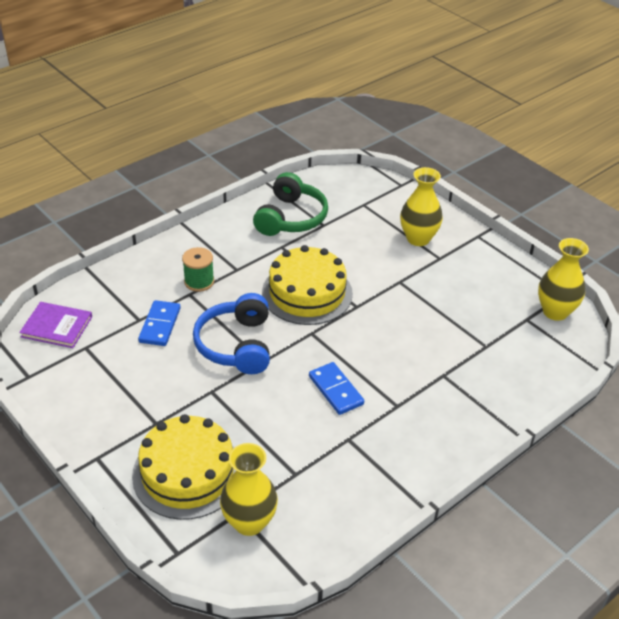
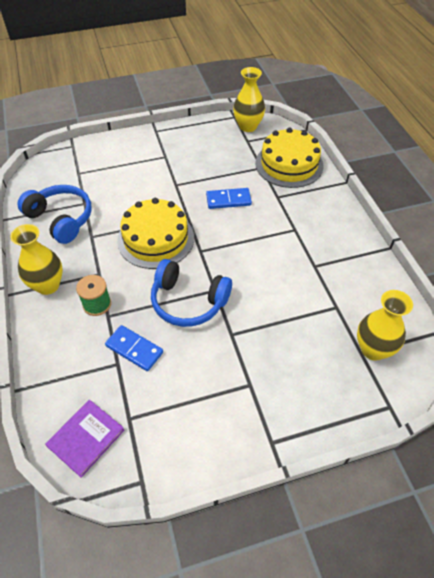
camera: 65 degrees left, 10 degrees up
(187, 473) = (312, 376): yellow cake -> yellow cake (289, 164)
(291, 218) = (61, 219): green headphones -> blue headphones
(335, 390) = (266, 257): blue domino -> blue domino (228, 200)
(418, 238) = (138, 159): yellow vase -> yellow vase (48, 285)

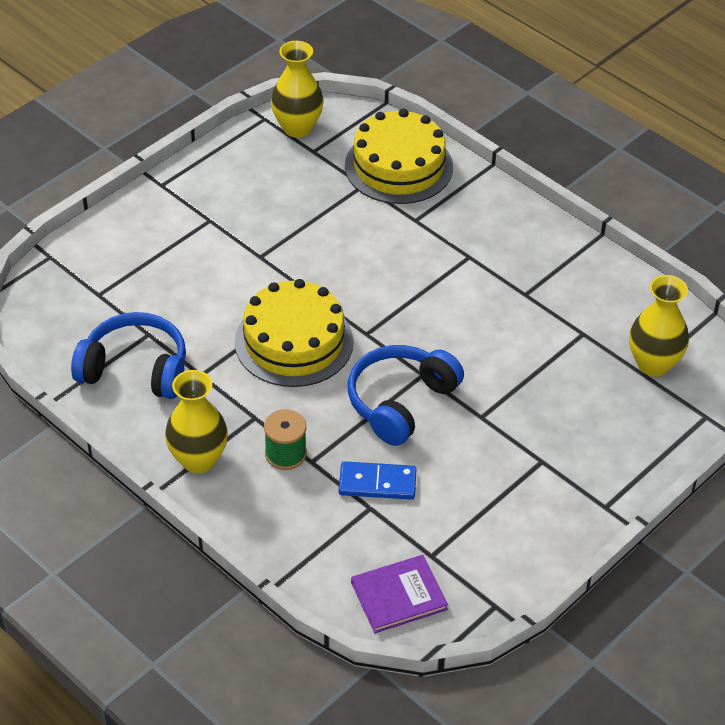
camera: 30 degrees left, 5 degrees down
(86, 438) = (399, 596): purple book -> purple book turned 60 degrees clockwise
(188, 302) = (400, 402): blue headphones -> blue headphones turned 135 degrees clockwise
(228, 200) = (352, 250): blue domino -> none

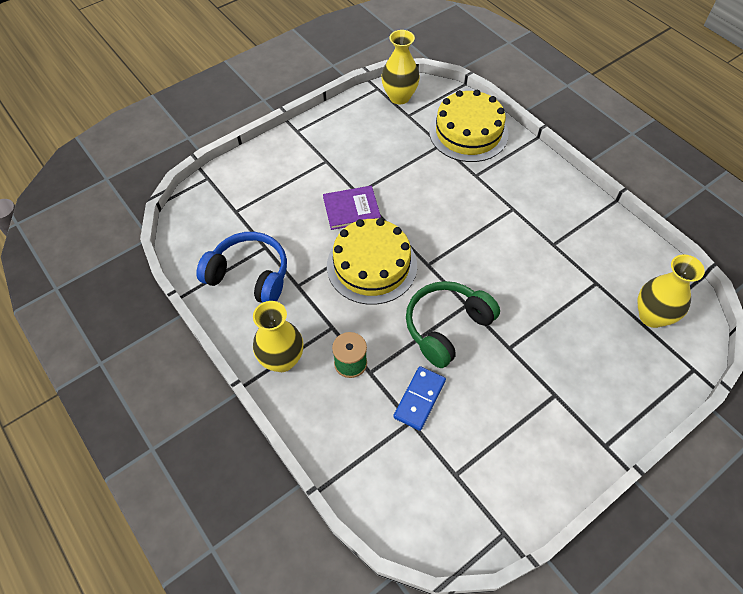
camera: 10 degrees right, 10 degrees up
(377, 483) = (419, 399): blue domino -> blue domino turned 75 degrees counterclockwise
(399, 596) = (423, 512): purple book -> purple book (351, 209)
(400, 402) = (446, 327): blue headphones -> green headphones

